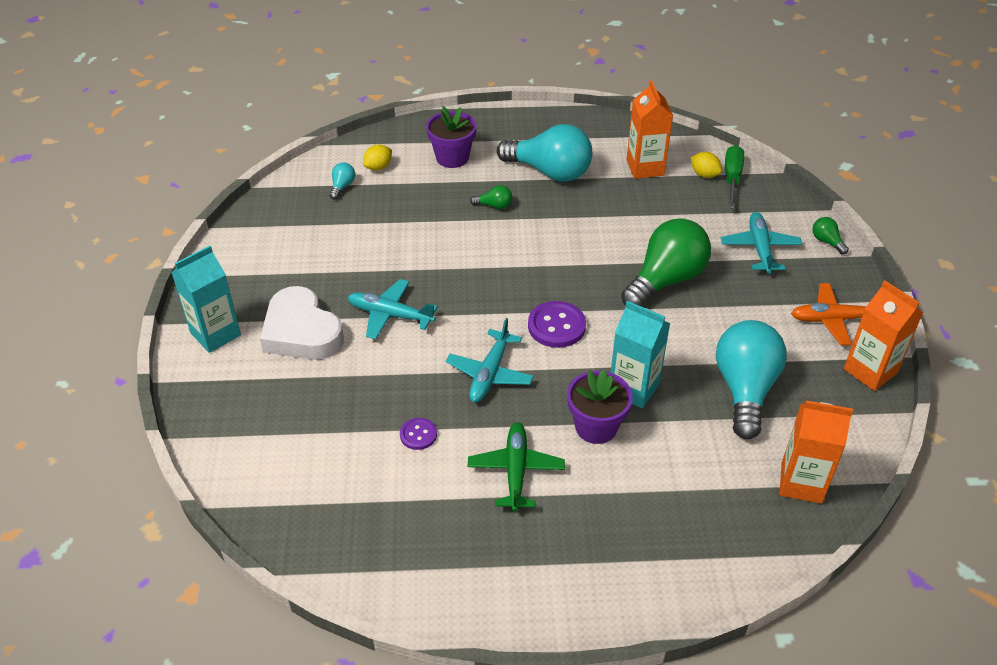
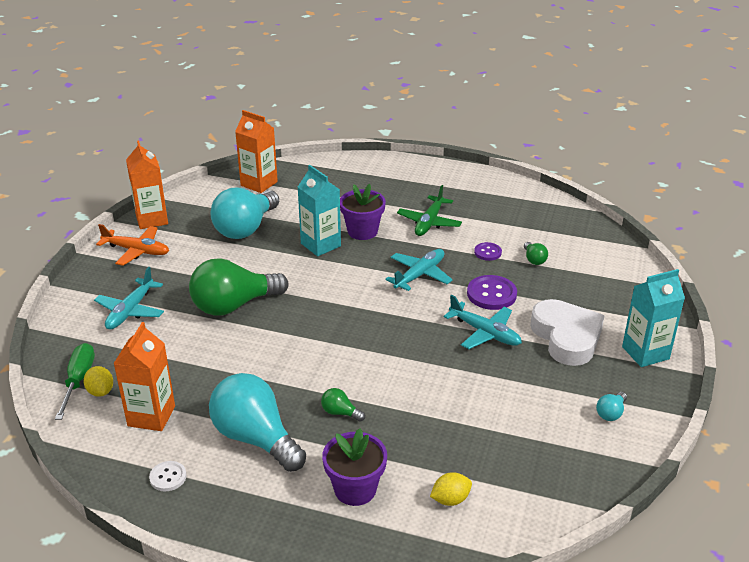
camera: 160 degrees left, 10 degrees down
(342, 186) = (501, 482): turquoise light bulb -> turquoise light bulb (611, 413)
(556, 326) = (349, 293): purple button -> purple button (491, 294)
(593, 134) = (168, 477): none -> white button
(732, 178) = (78, 380): green screwdriver -> green screwdriver turned 150 degrees clockwise
(826, 241) = (70, 302): green light bulb -> green light bulb (534, 259)

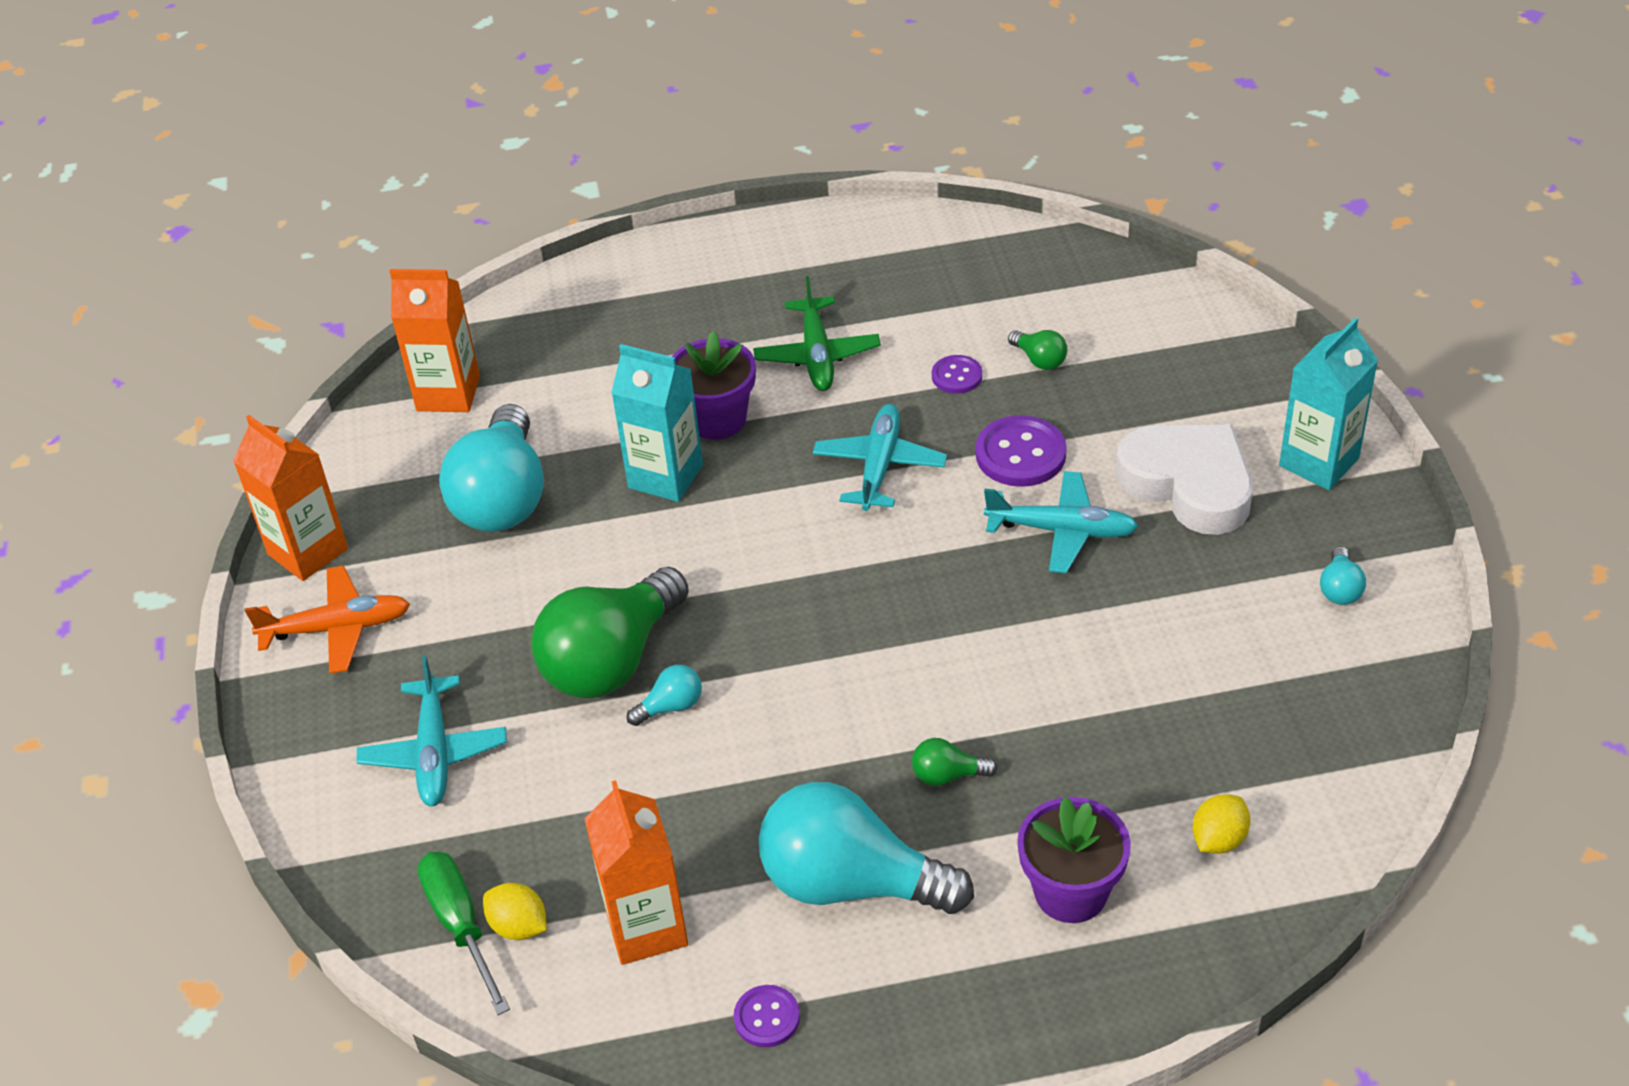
camera: 25 degrees left, 10 degrees up
(168, 477) = (767, 1017): white button -> purple button
(242, 333) = (671, 706): none -> turquoise light bulb

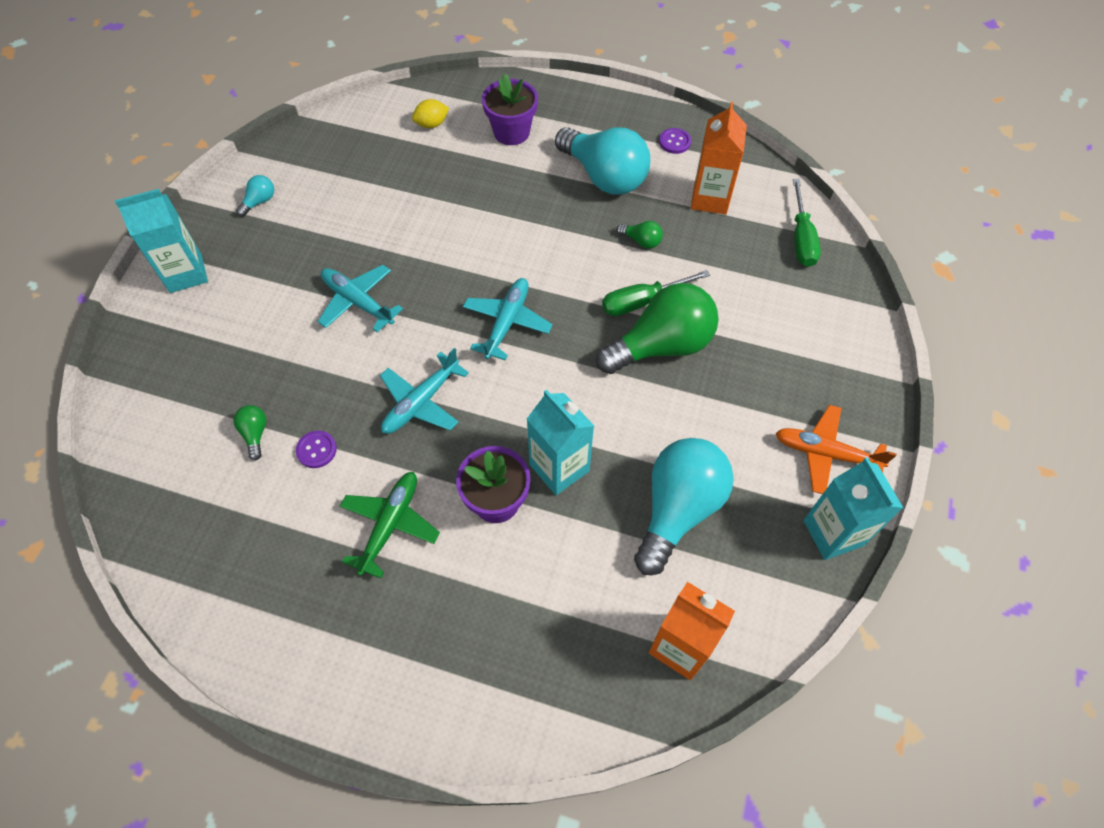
camera: 155 degrees left, 15 degrees up
(308, 551) = (833, 533): orange carton -> turquoise carton
(434, 752) = (787, 337): turquoise plane -> turquoise plane (507, 323)
(519, 926) = (772, 225): yellow lemon -> none
(671, 706) = (642, 301): turquoise light bulb -> green screwdriver
(947, 775) = (525, 202): green light bulb -> green light bulb (641, 241)
(1020, 454) = (333, 365): purple button -> none
(1188, 484) = (265, 296): white heart -> none

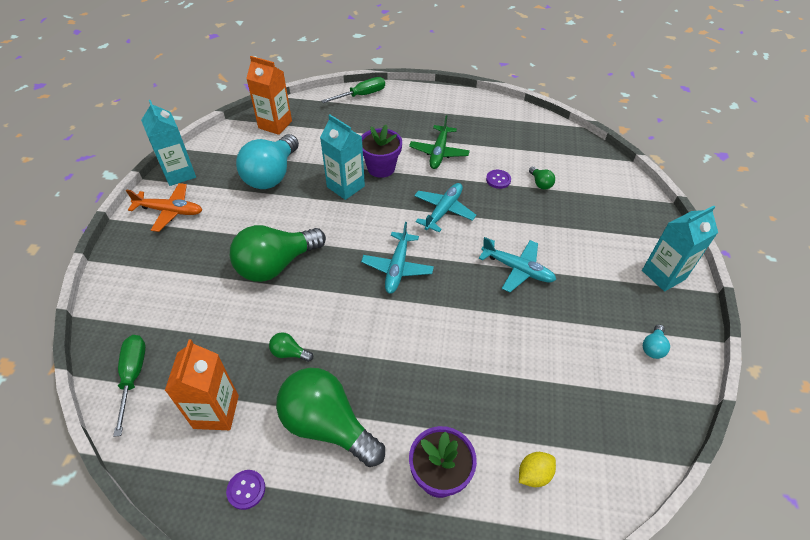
camera: 170 degrees right, 10 degrees down
(604, 176) = (327, 425): turquoise light bulb -> green light bulb
(642, 301) = (290, 297): green screwdriver -> green screwdriver (361, 95)

